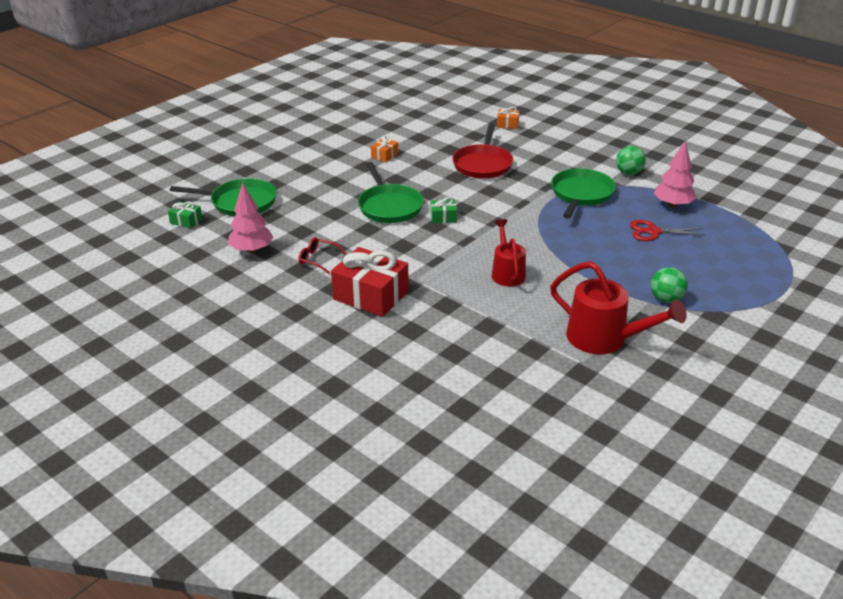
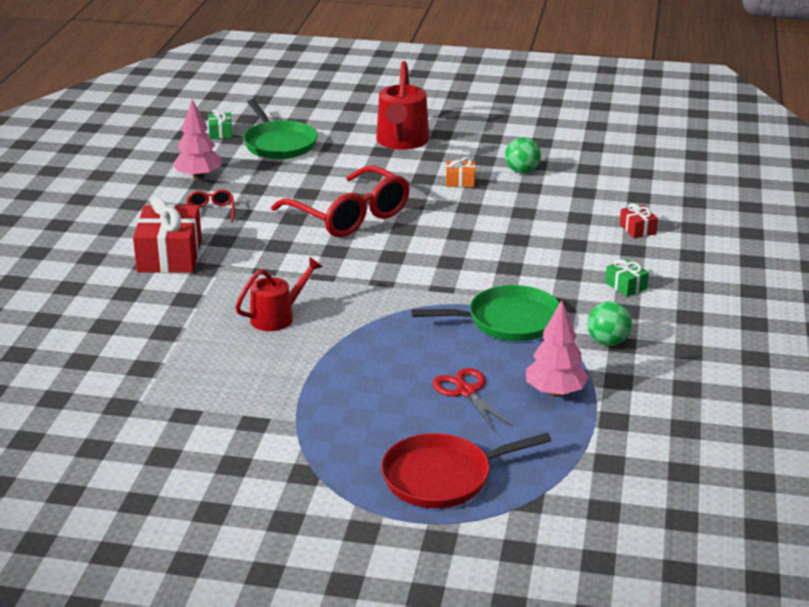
camera: 60 degrees right, 5 degrees down
(389, 206) = (350, 216): green pan -> red glasses
(443, 217) = (358, 251): green gift -> green gift (626, 286)
(483, 164) = (509, 241): red pan -> red pan (442, 477)
(507, 124) = (637, 229): orange gift -> red gift
(605, 339) = (194, 407): red watering can -> red watering can (402, 142)
(666, 299) = (311, 431): green ball -> green ball (522, 171)

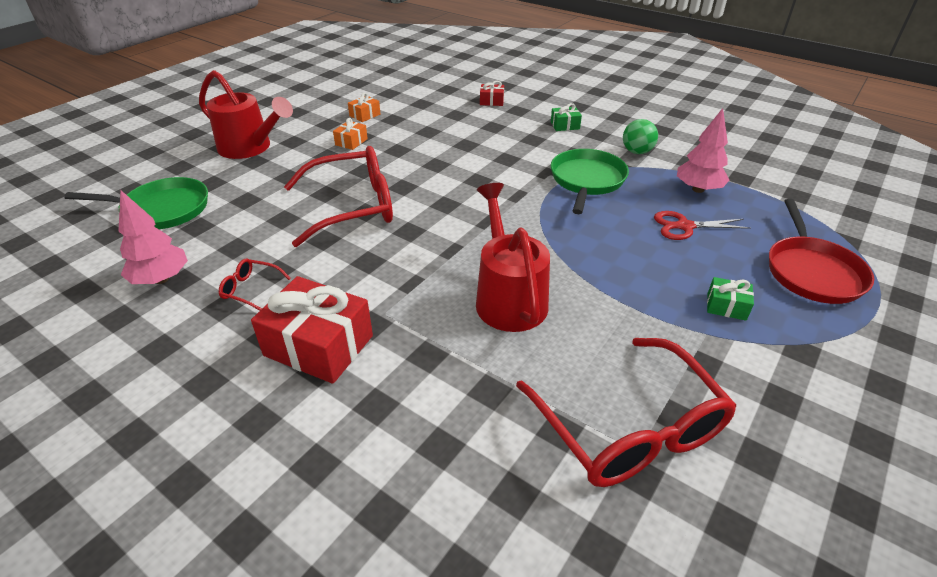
camera: 65 degrees left, 10 degrees up
(161, 396) = (629, 428): none -> red glasses
(220, 133) = (82, 239): green gift -> green gift (726, 306)
(278, 317) = (508, 296): red watering can -> red watering can, size x1.56
(522, 171) = (365, 115): green ball -> orange gift

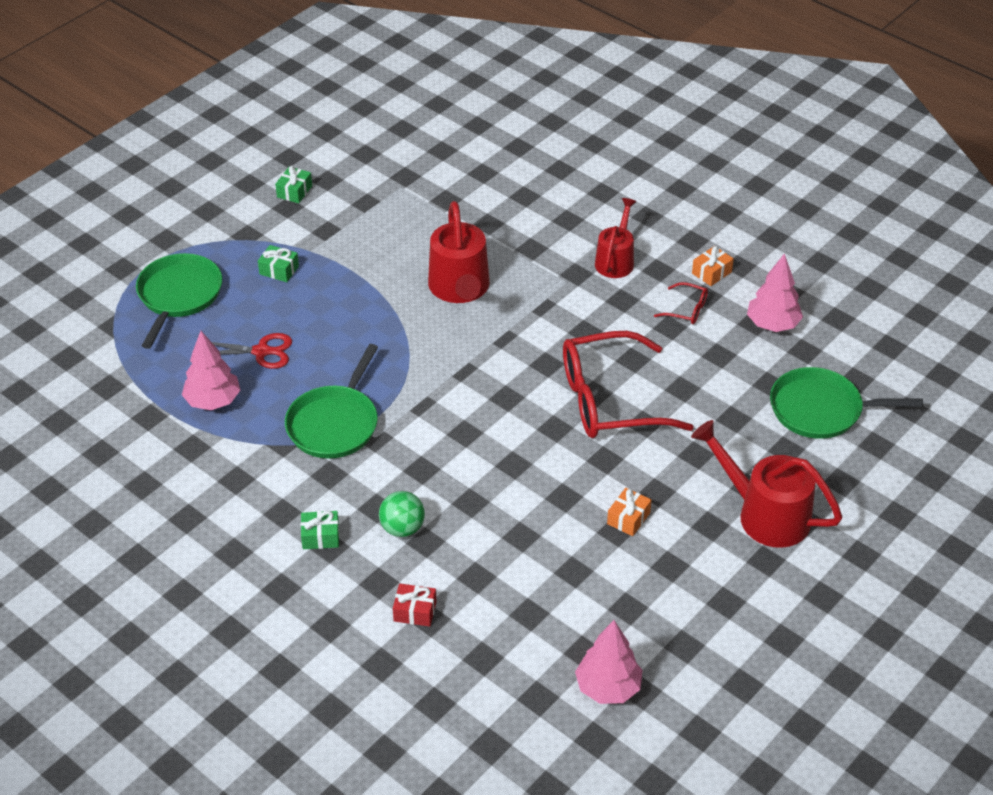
camera: 175 degrees left, 5 degrees up
(318, 345) = (616, 260): red gift -> red watering can
(365, 115) = (617, 585): orange gift -> orange gift (711, 273)
(377, 83) = (608, 687): none -> pink tree
(629, 428) = (400, 197): red glasses -> none
(637, 152) = (248, 471): green ball -> green ball (402, 528)
(792, 429) = (294, 191): none -> green gift
(812, 272) = (179, 295): red pan -> green pan

